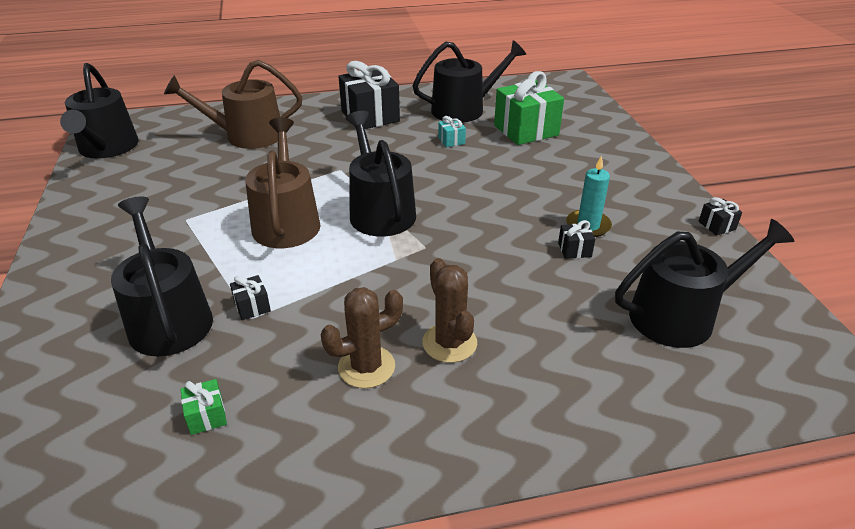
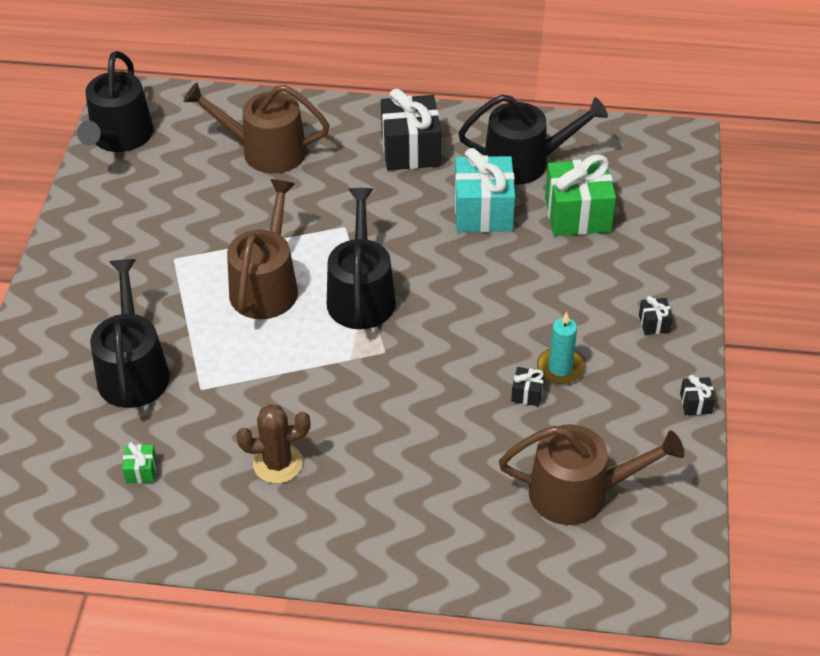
camera: 20 degrees right, 10 degrees up
(252, 306) = (205, 377): black gift -> black gift (654, 323)
(449, 343) = (356, 461): brown cactus -> none
(451, 140) = (483, 211): turquoise gift -> turquoise gift, size x2.30
(681, 315) = (579, 492): black watering can -> brown watering can

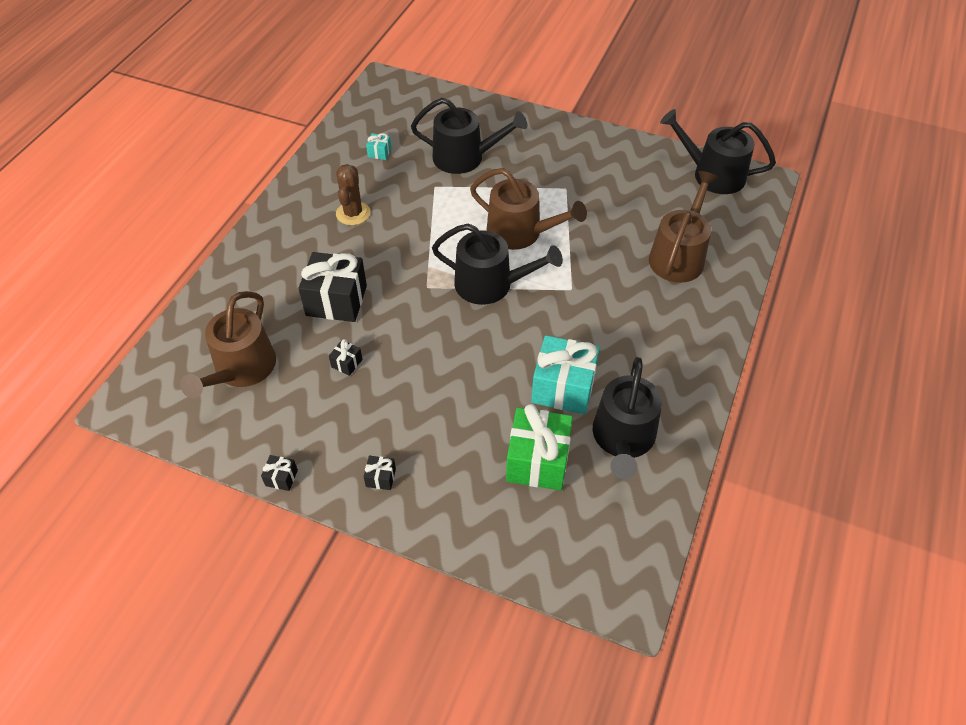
camera: 105 degrees right, 5 degrees up
(141, 471) = (379, 152): green gift -> turquoise gift
(410, 150) = (660, 353): black gift -> black gift (336, 300)
(560, 368) = (362, 392): turquoise candle -> none

